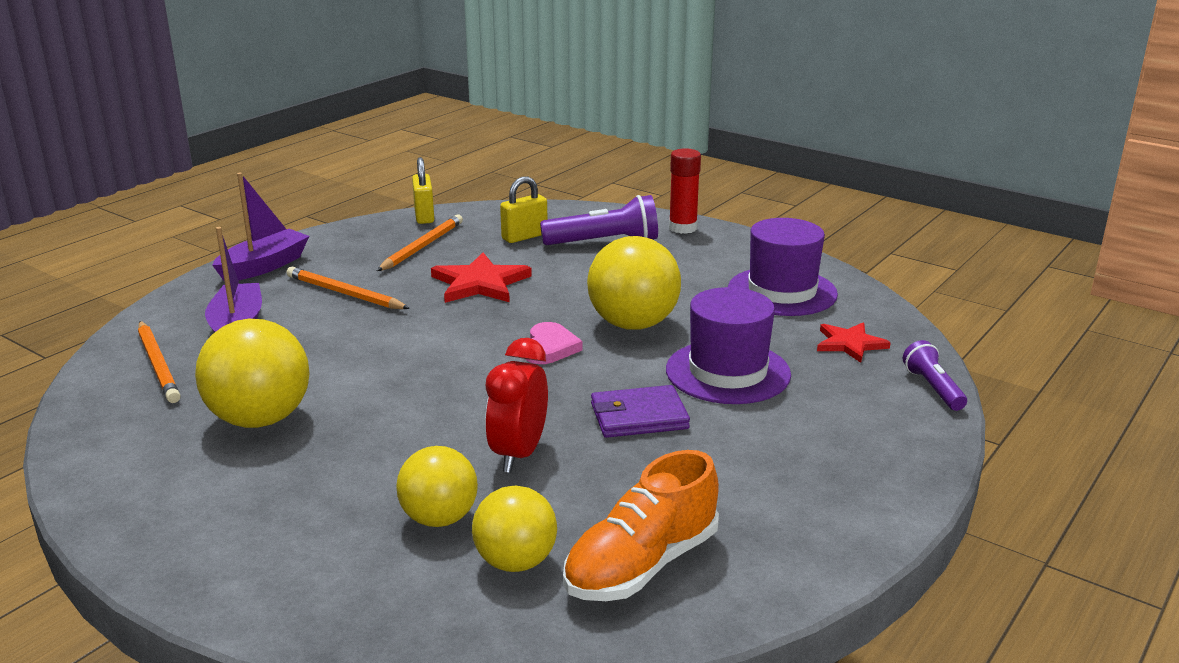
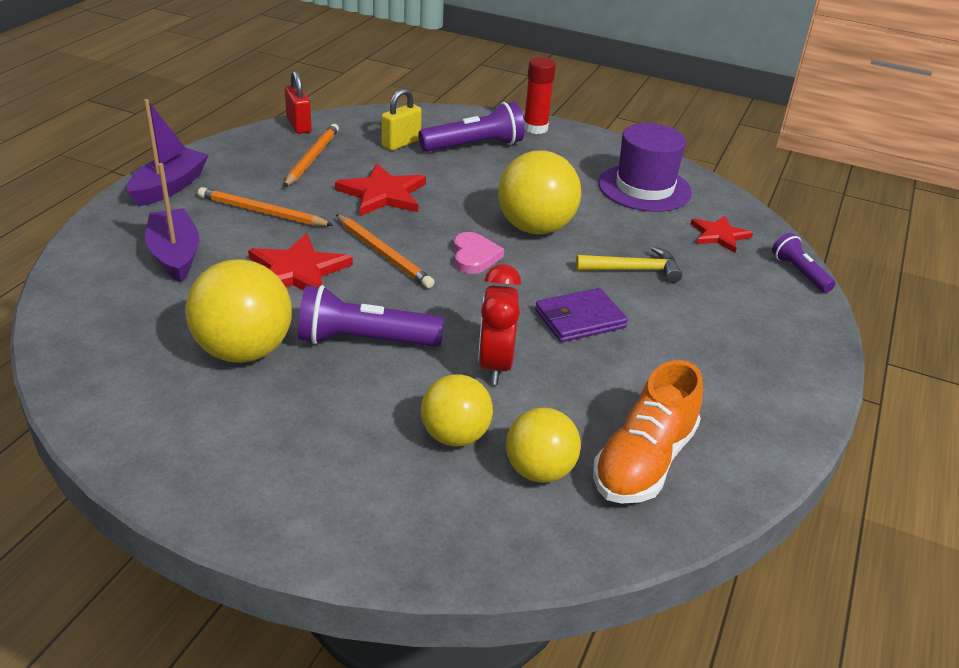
camera: 15 degrees left, 10 degrees up
(158, 364) = (115, 301): orange pencil -> orange pencil (383, 254)
(353, 349) = (297, 271): none -> red star
(389, 419) = (365, 340): none -> purple flashlight
(424, 216) = (299, 125): yellow padlock -> red padlock
(727, 372) = (634, 270): purple hat -> yellow hammer

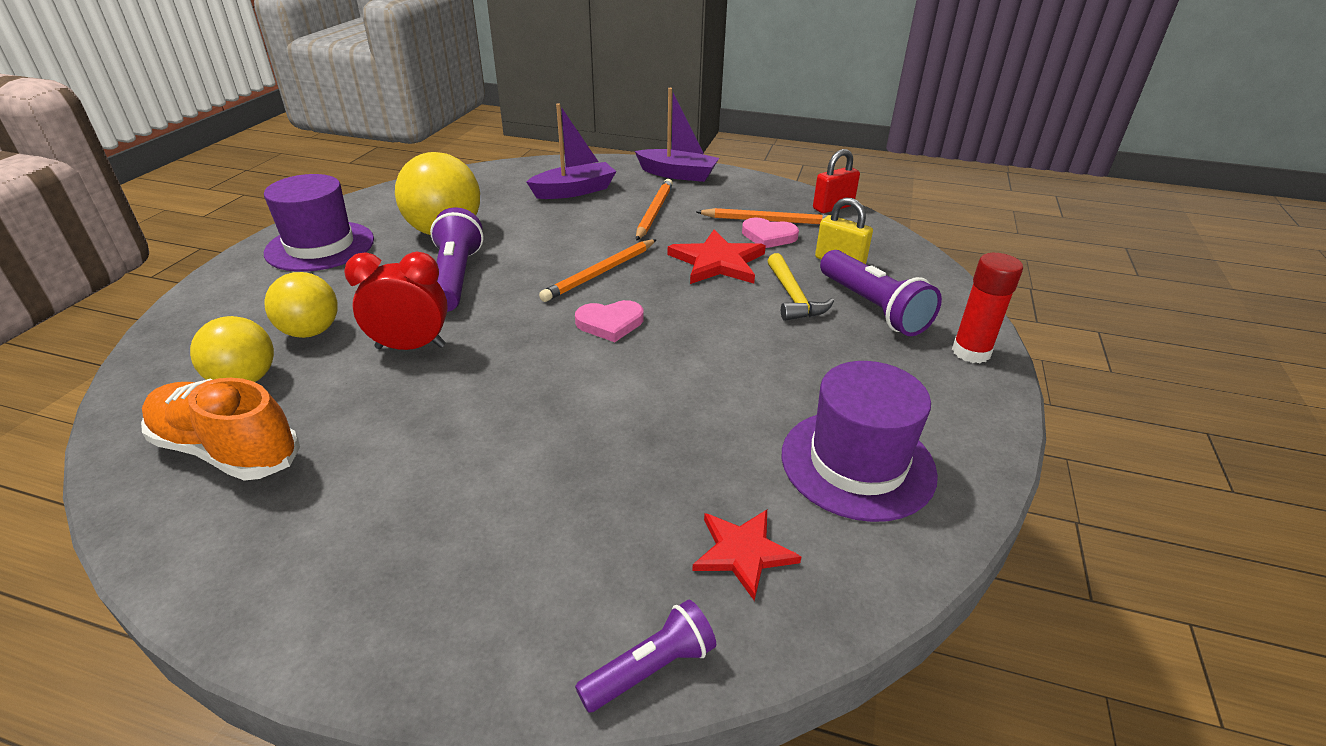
camera: 85 degrees right, 0 degrees up
(240, 456) = (320, 246): none -> purple hat
(297, 271) = (561, 238): red star -> none
(343, 163) = (768, 236): none -> pink heart
(535, 228) = (688, 362): yellow ball -> none
(579, 319) = (492, 401): purple wallet -> none
(634, 270) = (610, 448): yellow hammer -> yellow hammer (793, 297)

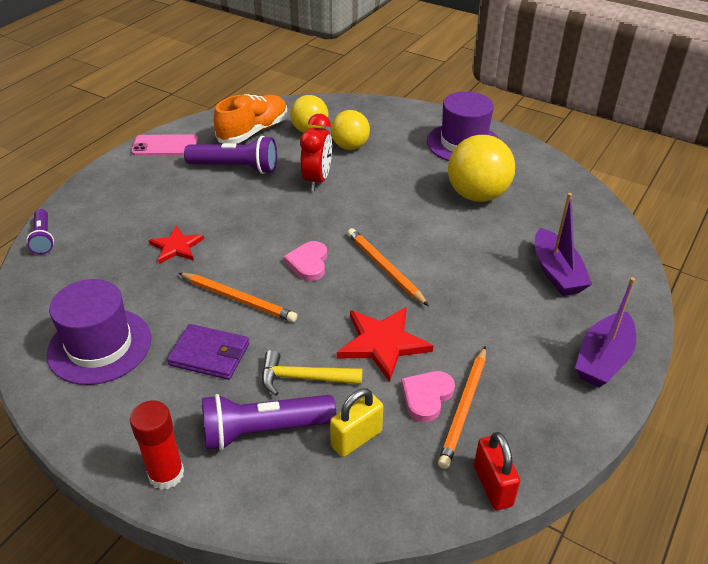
camera: 105 degrees right, 5 degrees up
(258, 580) = (165, 146): none -> pink phone
(456, 277) = (399, 198): purple flashlight -> purple flashlight (236, 168)
(654, 212) = (498, 320): orange pencil -> orange pencil (238, 299)
(743, 552) = (76, 279): red star -> red star (176, 247)
(805, 363) = (209, 354): none -> purple wallet

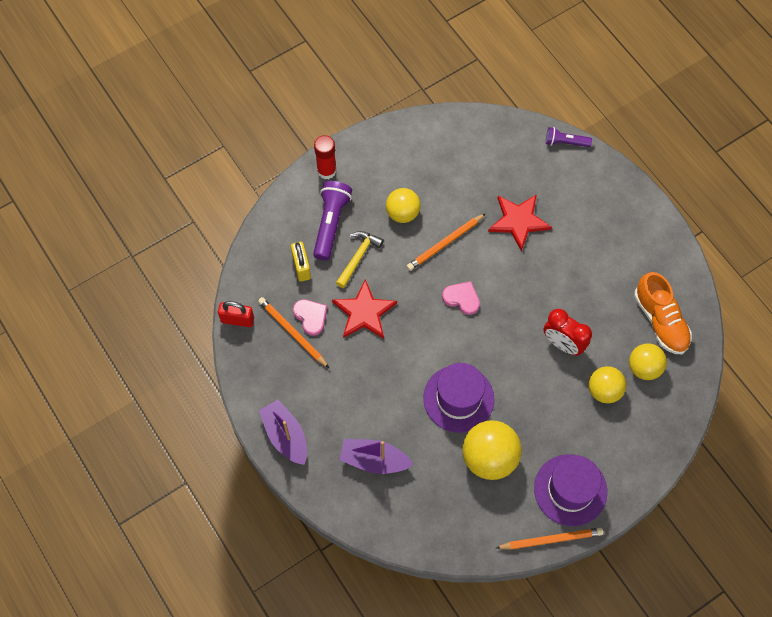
camera: 115 degrees right, 25 degrees up
(99, 346) = (439, 157): purple hat -> purple hat (458, 398)
(165, 146) = (663, 246): pink phone -> none
(176, 247) = (518, 221): red star -> red star, size x1.53
(209, 354) = (402, 213): purple wallet -> yellow ball
(236, 168) = (606, 289): purple flashlight -> none
(385, 268) = (433, 346): orange pencil -> orange pencil (551, 540)

